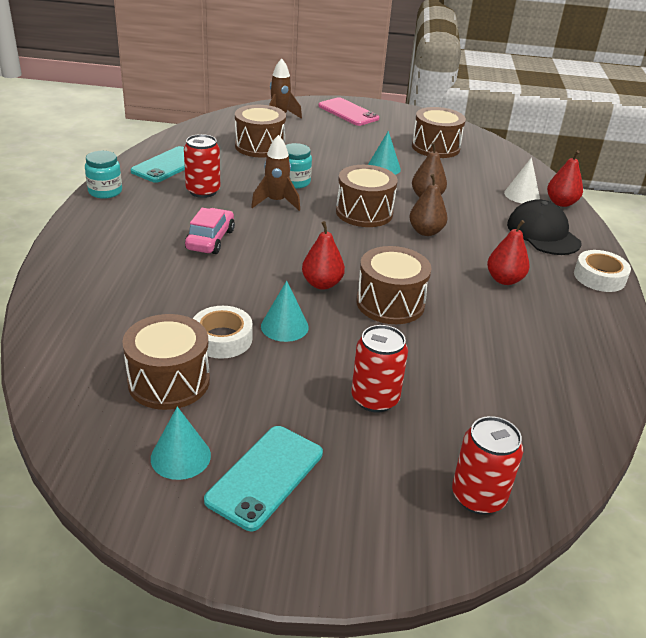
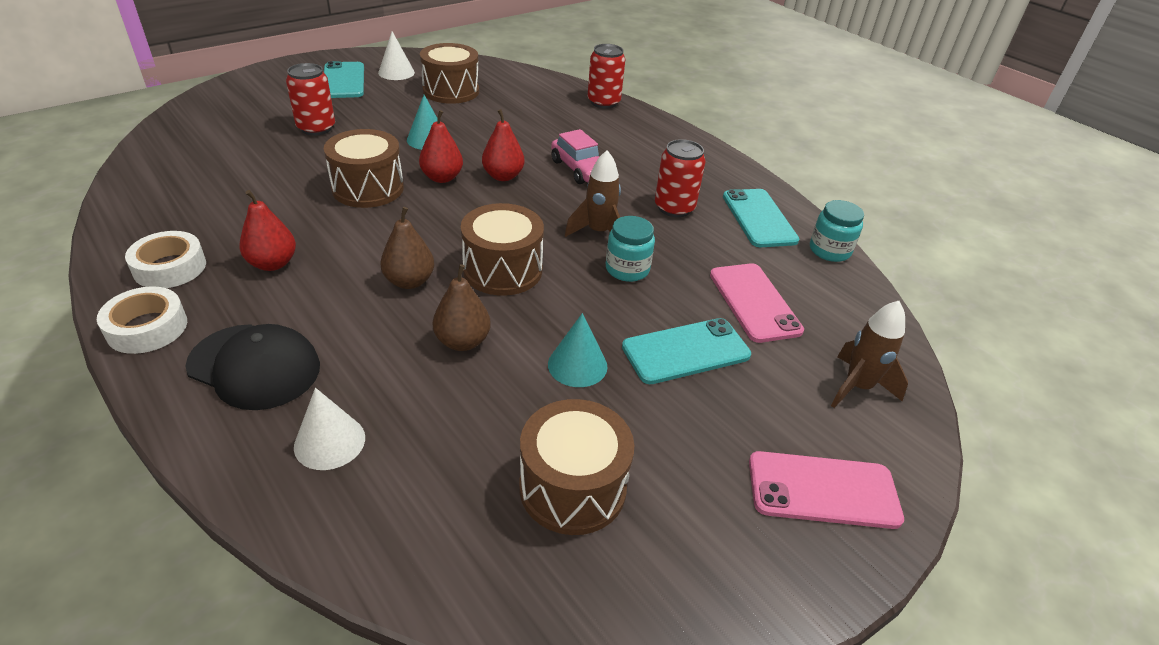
camera: 135 degrees right, 5 degrees up
(105, 191) = (730, 166): turquoise jar -> turquoise jar (829, 250)
(180, 456) = (396, 72): turquoise cone -> white cone
(222, 339) = (456, 118): white tape -> white tape (170, 267)
(260, 146) = (754, 302): brown drum -> pink phone
(327, 150) = (686, 351): none -> turquoise phone
(478, 496) = (211, 112): red can -> red can (603, 102)
(561, 203) = (250, 466): red pear -> red pear (503, 176)

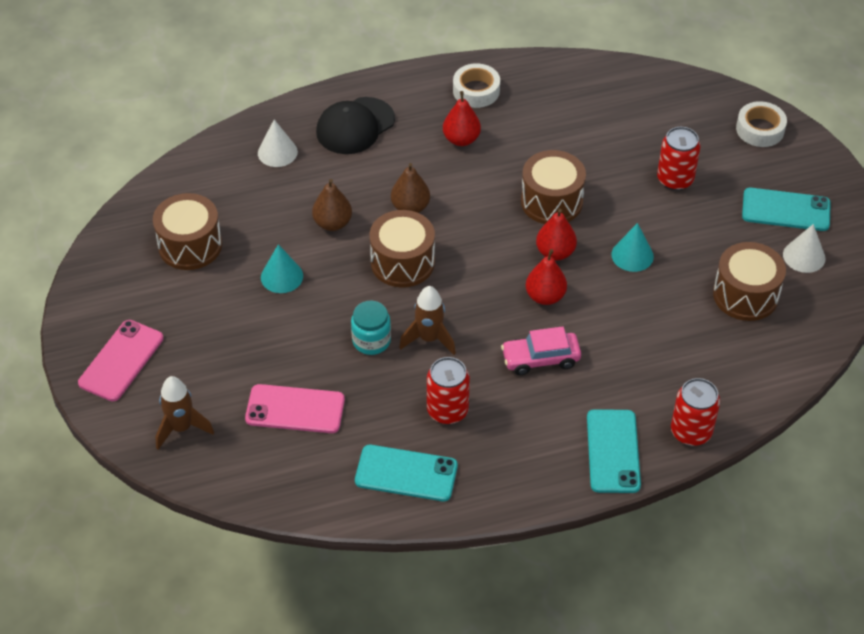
camera: 115 degrees right, 10 degrees up
(147, 328) = (413, 82): white tape -> white tape (760, 129)
(686, 351) = (265, 341): turquoise phone -> turquoise phone (613, 451)
(829, 250) = (335, 505): turquoise jar -> none

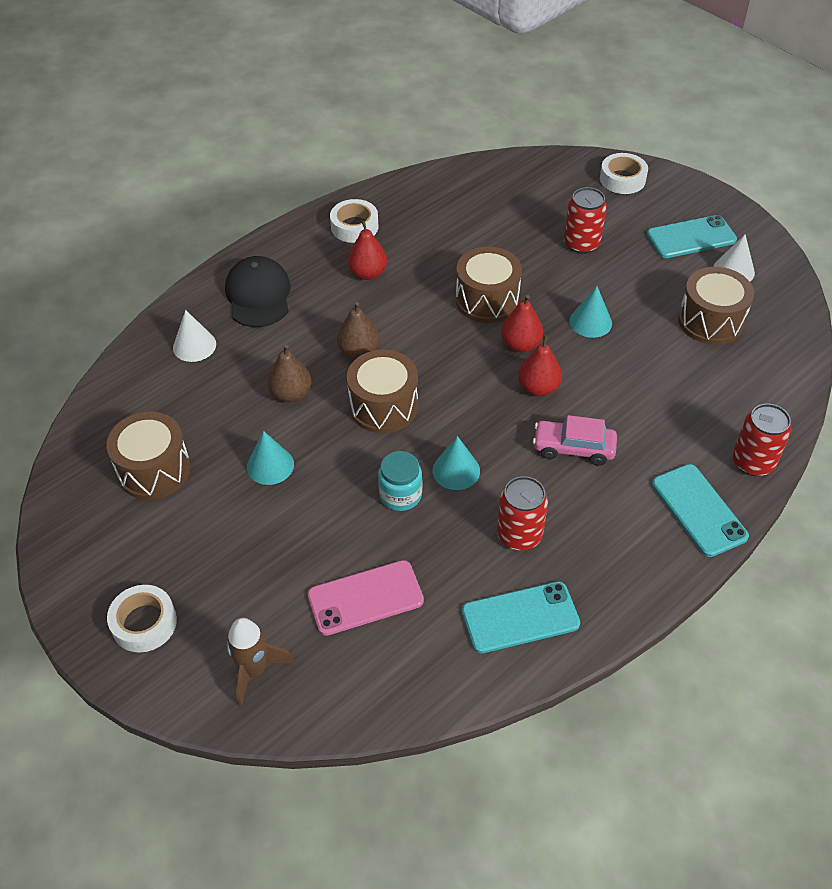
camera: 25 degrees left, 0 degrees up
(121, 360) = (144, 623): pink phone -> white tape
(355, 126) = (258, 295): black cap -> black cap turned 150 degrees clockwise
(429, 339) = (456, 470): brown rocket -> turquoise cone
(540, 359) = (573, 448): pink car -> pink car turned 45 degrees clockwise

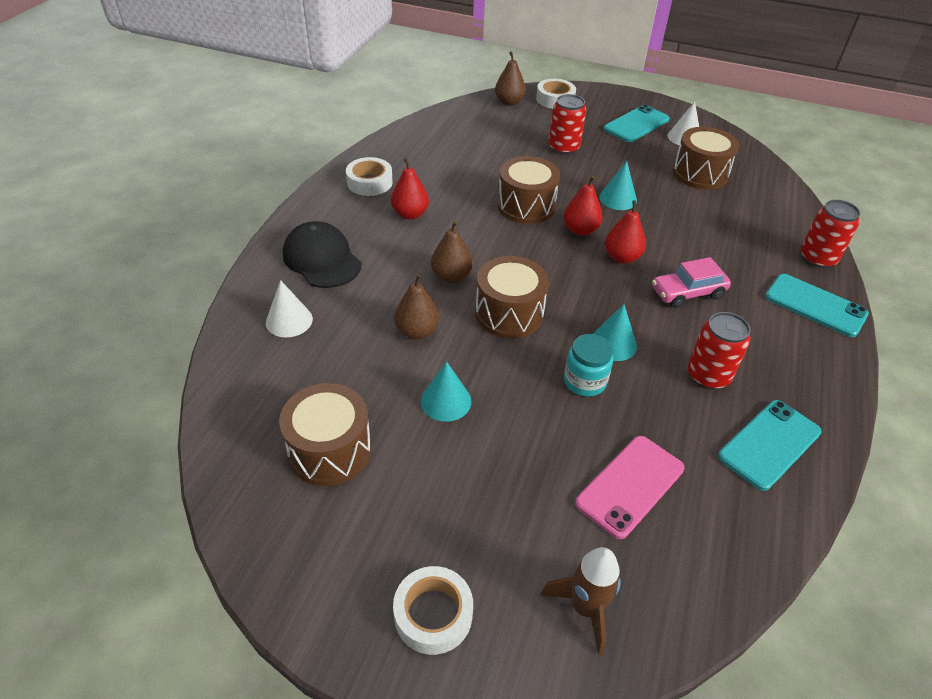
camera: 30 degrees left, 5 degrees down
(567, 169) = (509, 102): none -> brown pear

